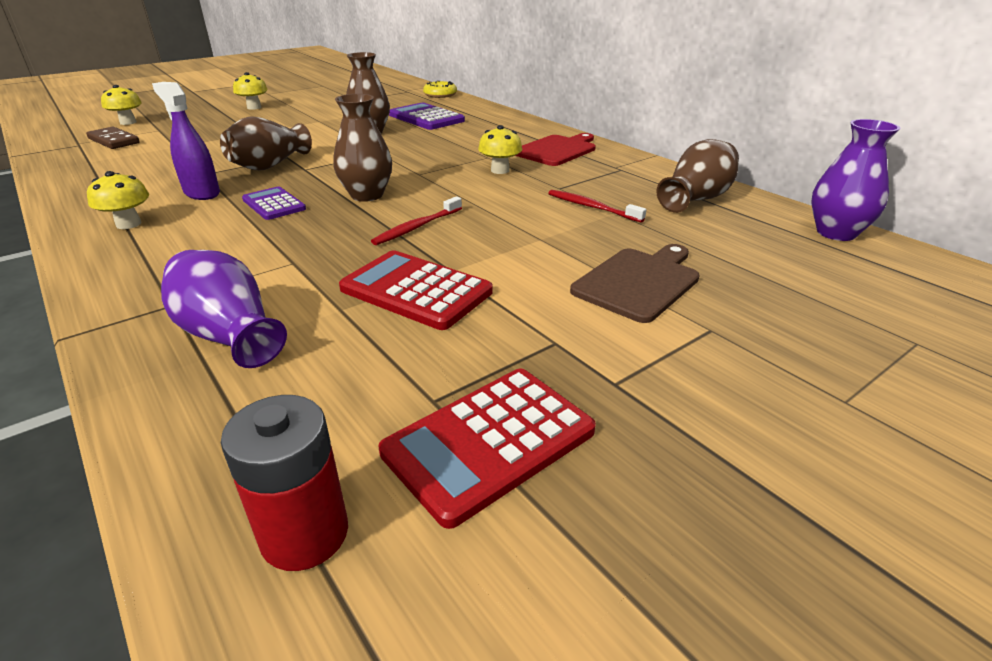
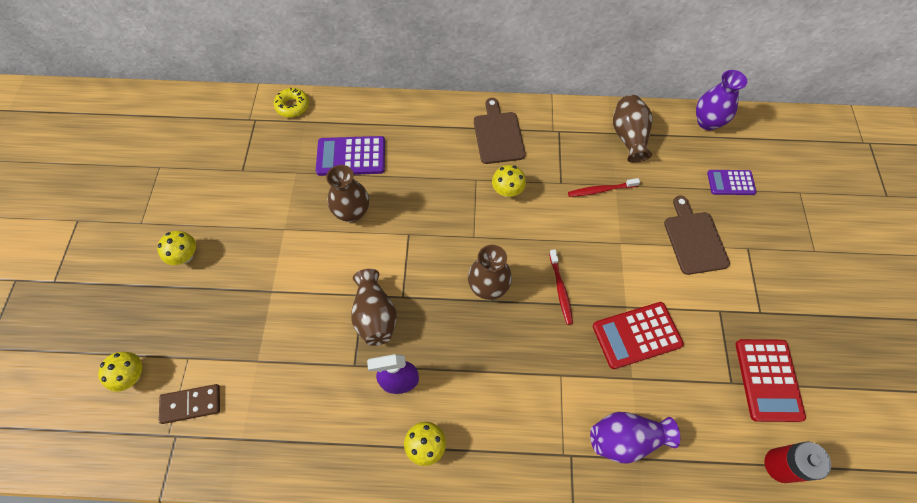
camera: 50 degrees left, 30 degrees up
(274, 204) = (460, 346): purple calculator -> purple calculator (731, 183)
(557, 150) = (498, 135): red cutting board -> brown cutting board

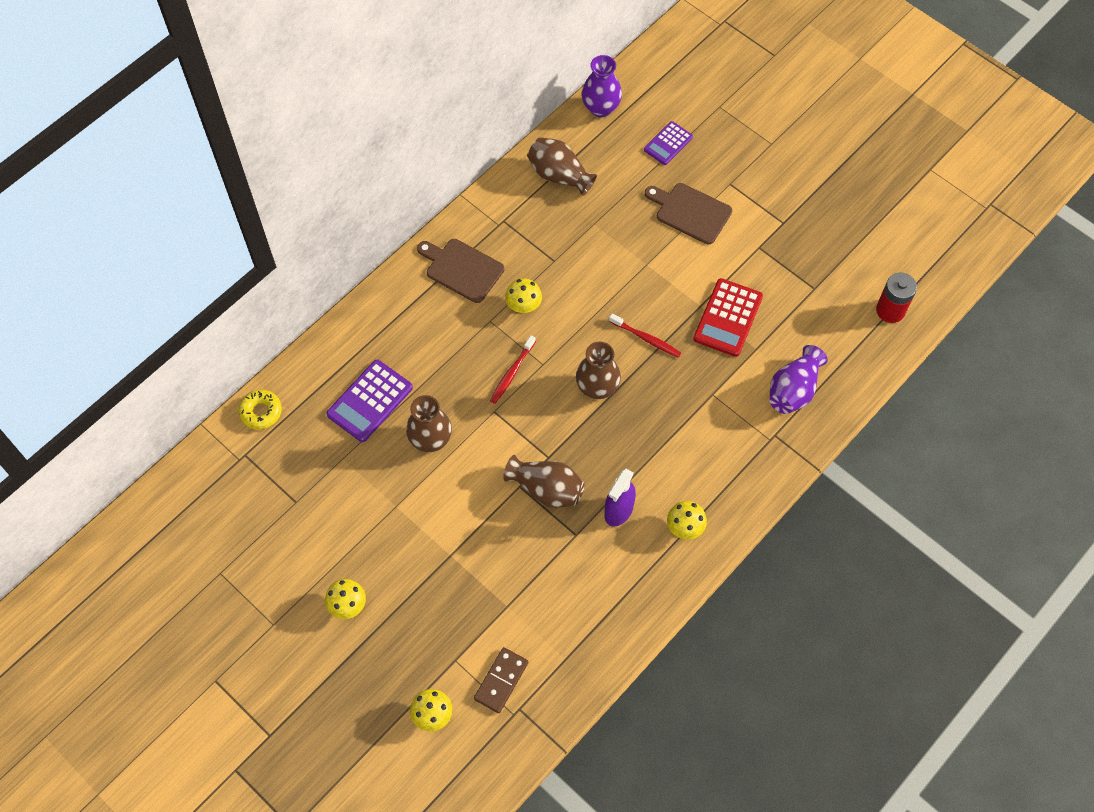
camera: 50 degrees left, 0 degrees up
(601, 190) = (588, 238): red toothbrush -> red toothbrush (512, 372)
(768, 380) = (832, 264): red calculator -> none

